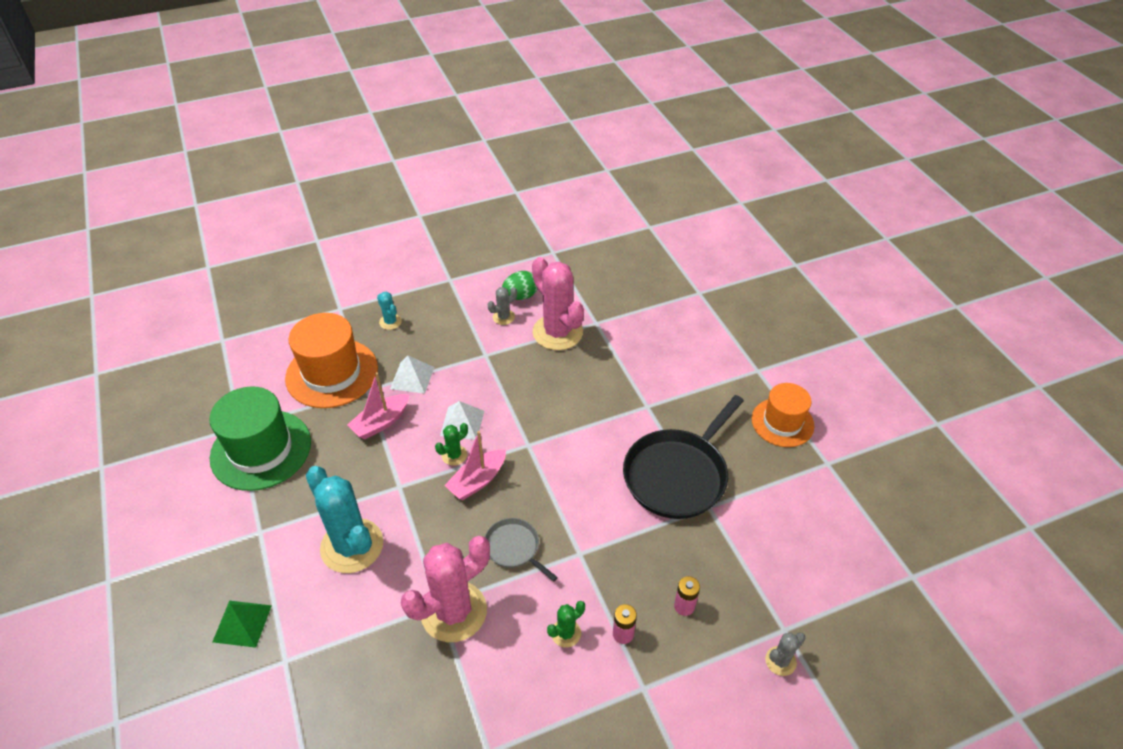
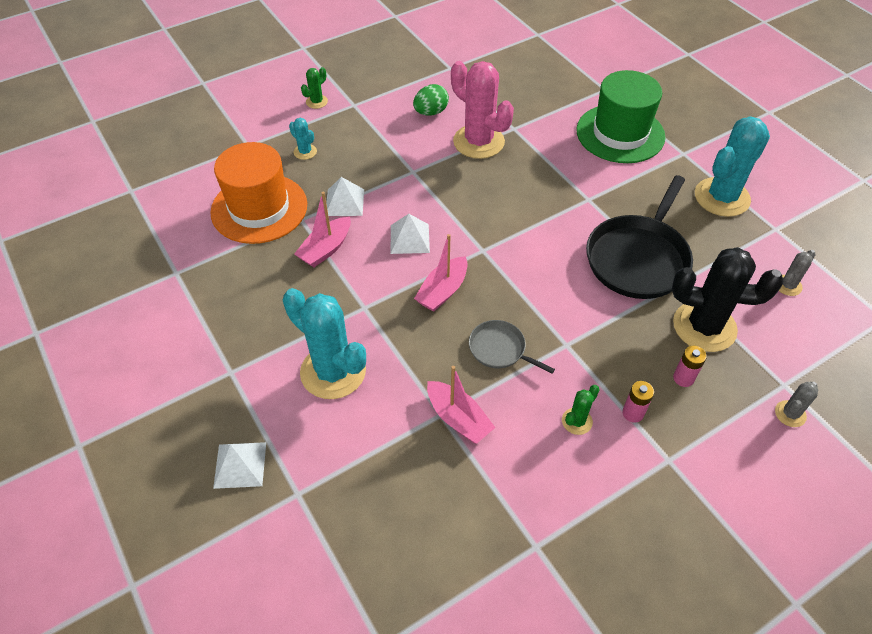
camera: 10 degrees left, 5 degrees up
(242, 623) = (240, 464): green pyramid -> white pyramid
(261, 450) = (207, 292): green hat -> green hat (620, 133)
(454, 455) = (411, 270): green cactus -> green cactus (316, 102)
(454, 611) = (458, 418): pink cactus -> pink boat
(503, 317) = (420, 134): grey cactus -> grey cactus (788, 285)
(722, 556) = (704, 327): none -> black cactus
(782, 422) = (722, 197): orange hat -> turquoise cactus

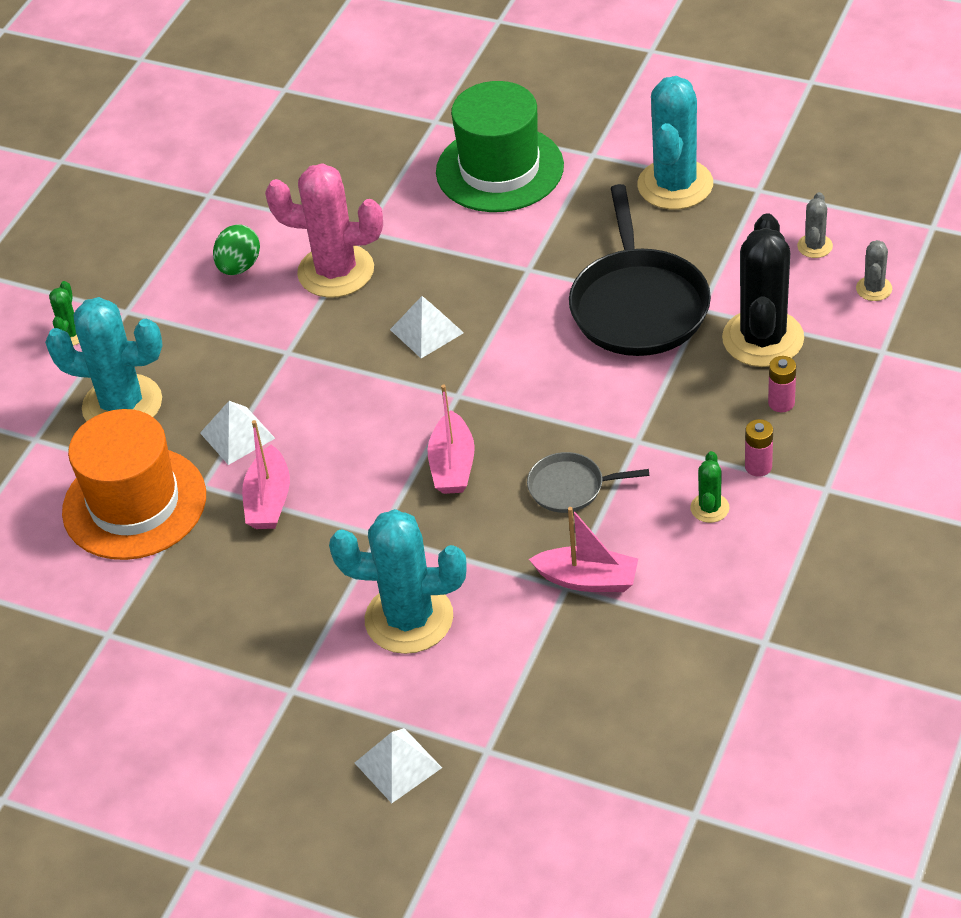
camera: 30 degrees left, 5 degrees down
(305, 152) = (122, 405): turquoise cactus -> turquoise cactus, size x2.23
(409, 238) = (359, 431): white pyramid -> white pyramid (426, 331)
(704, 327) = (763, 339): black cactus -> black cactus turned 60 degrees counterclockwise
(790, 414) = (907, 376): grey cactus -> grey cactus (874, 289)

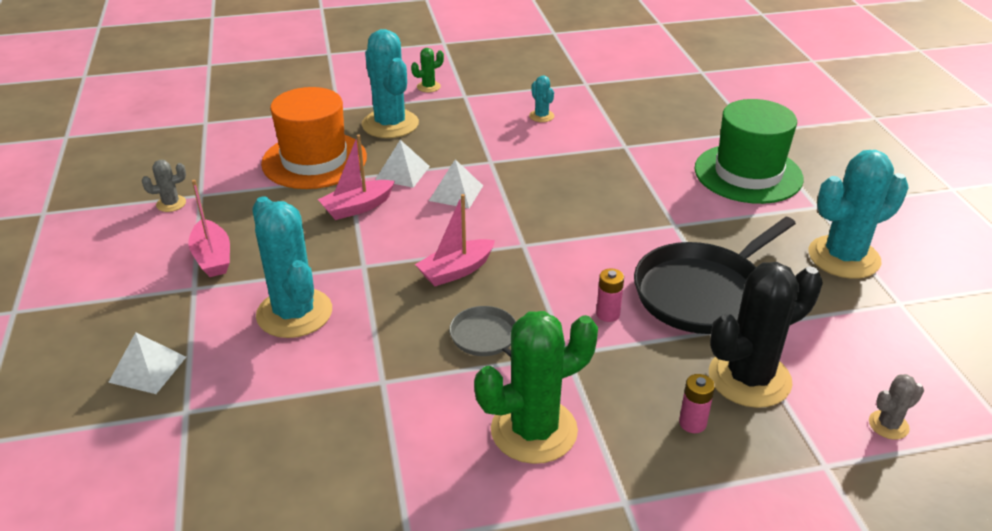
camera: 50 degrees right, 10 degrees down
(239, 267) = (541, 116): green egg -> turquoise cactus
(336, 271) = (578, 150): pink cactus -> none
(426, 331) = (567, 206): white pyramid -> white pyramid (456, 193)
(587, 580) = (399, 390): pink boat -> pink boat (212, 257)
(709, 508) = (534, 430): green cactus -> green cactus, size x2.23
(758, 466) = (607, 441): pink battery -> pink battery (608, 314)
(814, 246) = (886, 363): grey cactus -> grey cactus (171, 204)

